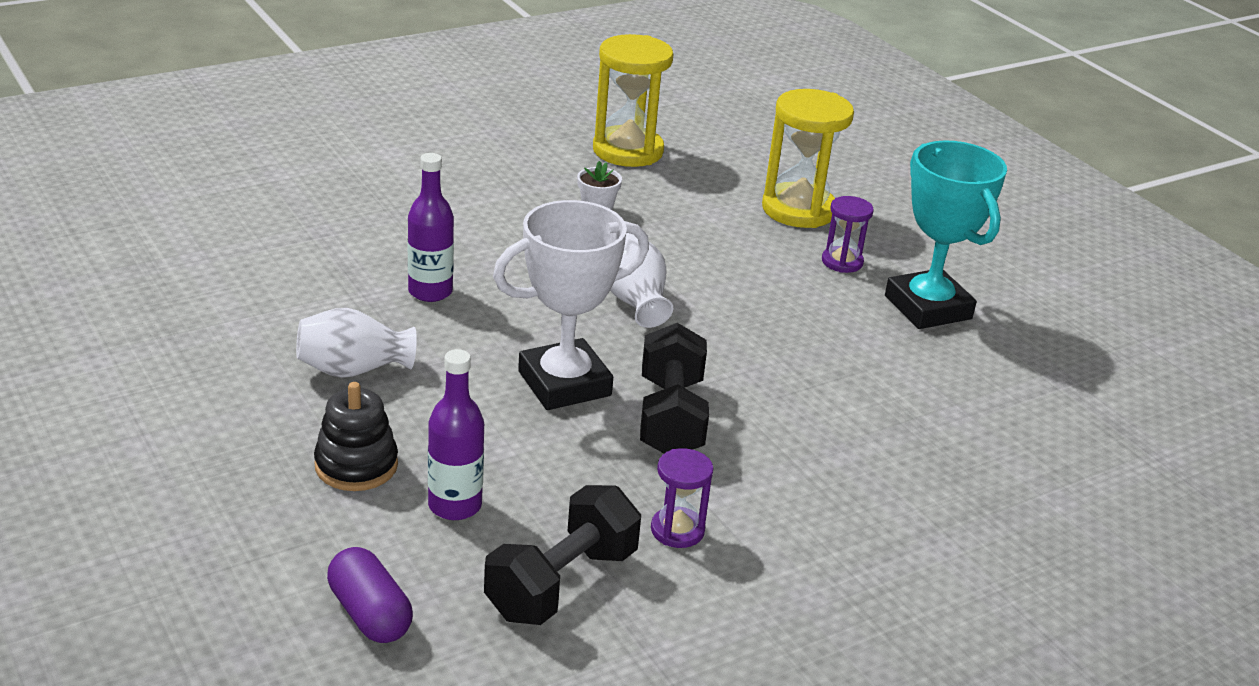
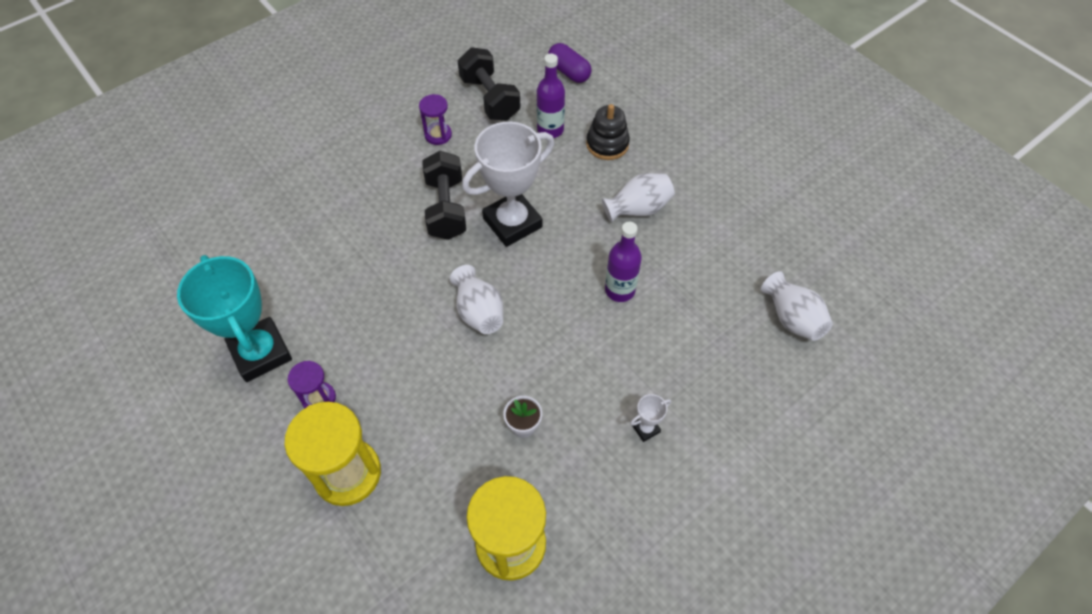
camera: 175 degrees right, 25 degrees up
(214, 236) = (792, 318): none -> white vase
(456, 189) = (646, 429): none -> white trophy
(562, 584) = (490, 98): black dumbbell -> black dumbbell turned 60 degrees counterclockwise

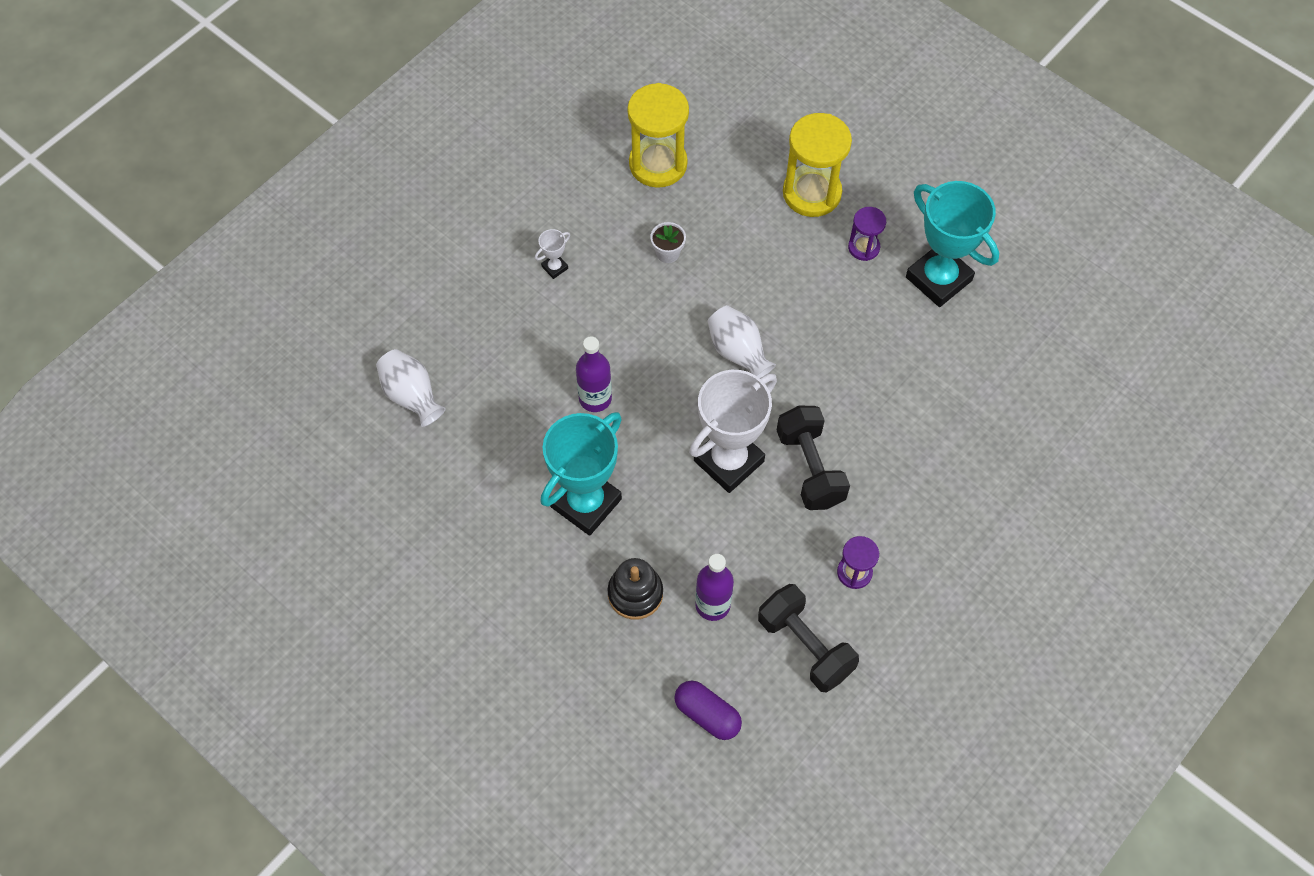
camera: 170 degrees right, 5 degrees up
(638, 209) = (586, 503): white vase -> turquoise trophy

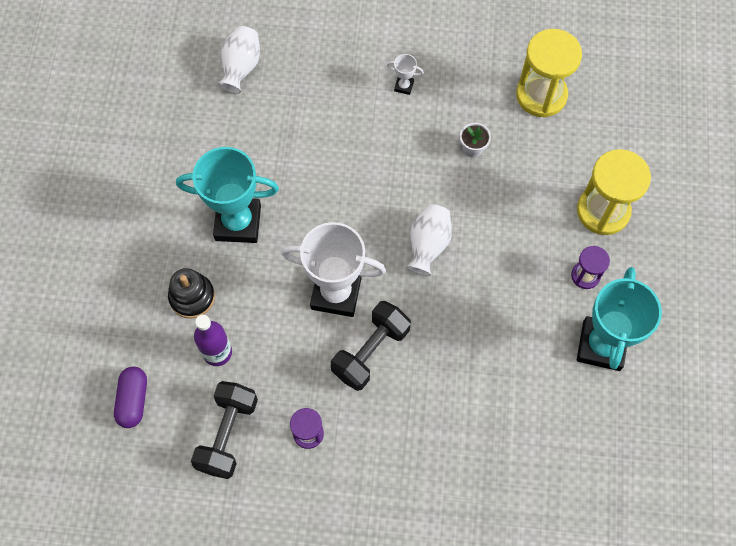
camera: 55 degrees right, 5 degrees up
(595, 398) = (321, 177): purple bottle -> none

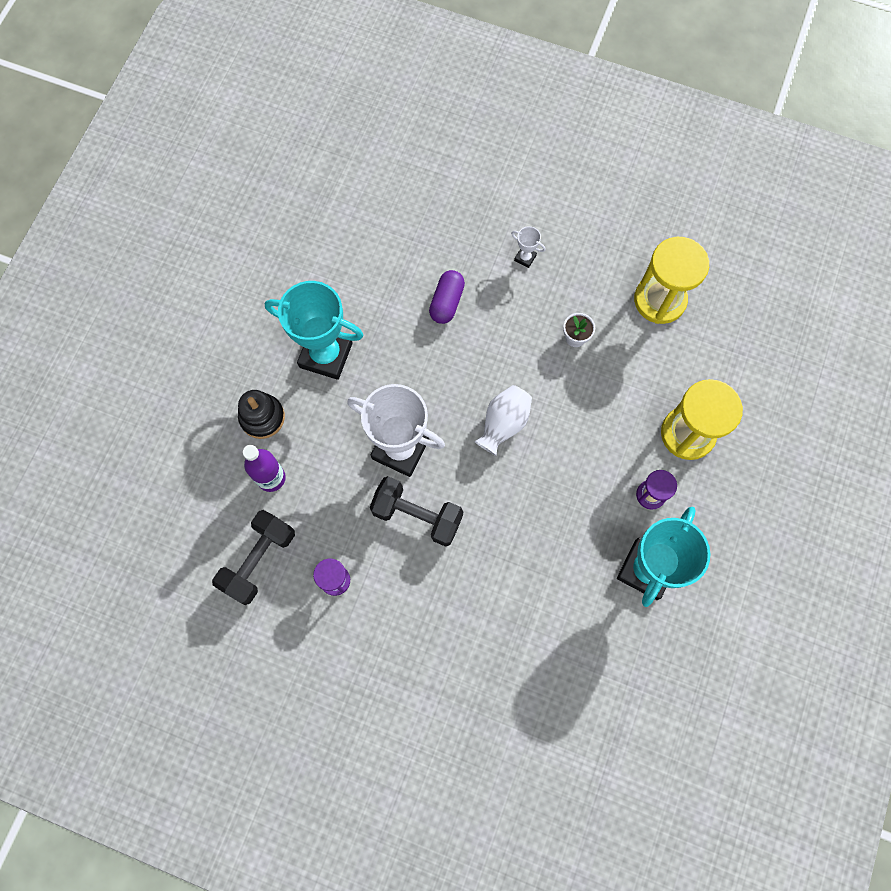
camera: 15 degrees right, 5 degrees up
(133, 400) = (180, 503): purple capsule -> purple capsule (446, 302)
(241, 67) = (371, 200): white vase -> none
(370, 351) = (417, 515): black dumbbell -> black dumbbell turned 60 degrees clockwise

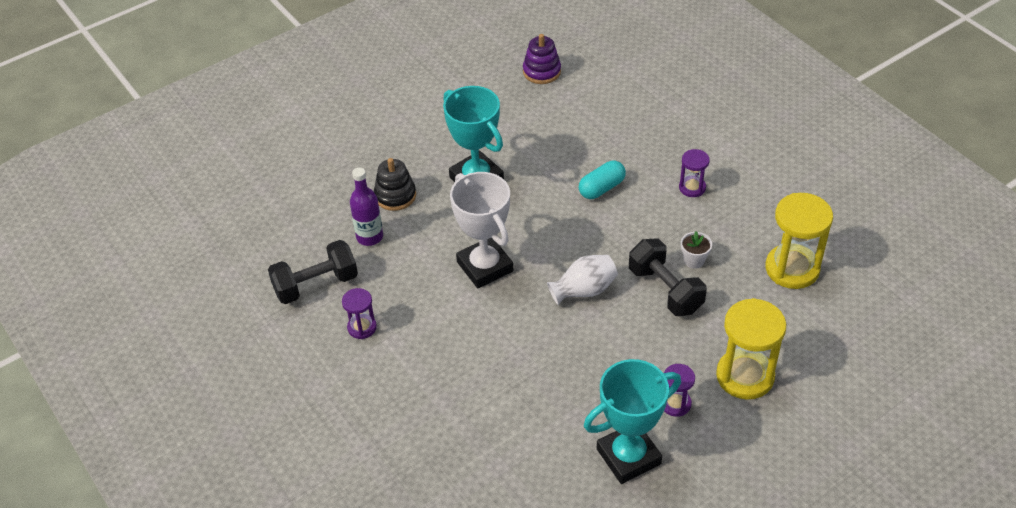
camera: 35 degrees right, 25 degrees down
(302, 193) = (541, 71): none -> purple stacking toy
(417, 515) = (462, 317): black dumbbell -> black dumbbell (665, 290)
(446, 302) = (601, 188): purple capsule -> turquoise capsule
(525, 258) = (692, 188): white trophy -> purple hourglass

